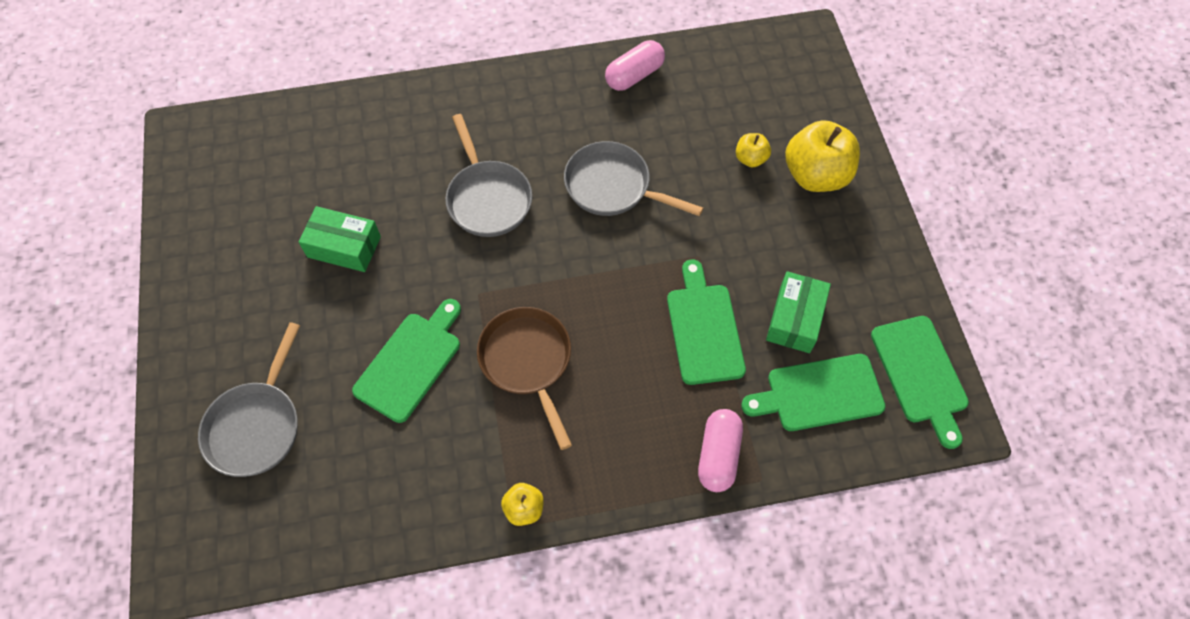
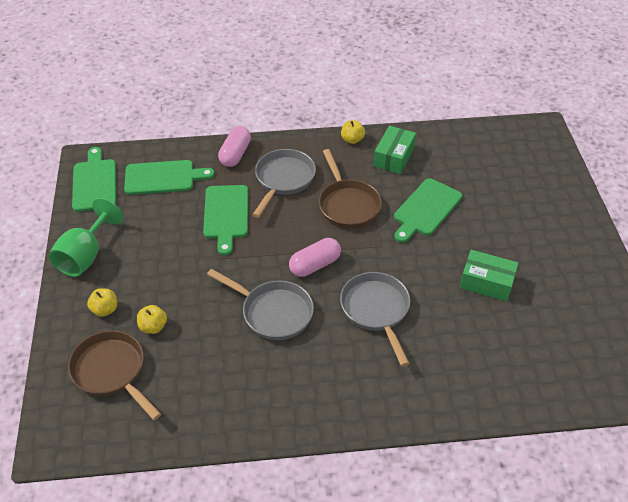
camera: 175 degrees left, 15 degrees down
(257, 426) = (519, 184): grey pan -> grey pan (283, 180)
(634, 75) = (236, 414): pink capsule -> pink capsule (315, 265)
(778, 107) = (111, 371): none -> brown pan
(795, 319) = (162, 216): green box -> green box (394, 157)
(815, 175) = (105, 310): yellow apple -> yellow apple, size x0.49
(873, 246) = (85, 256): none -> green goblet

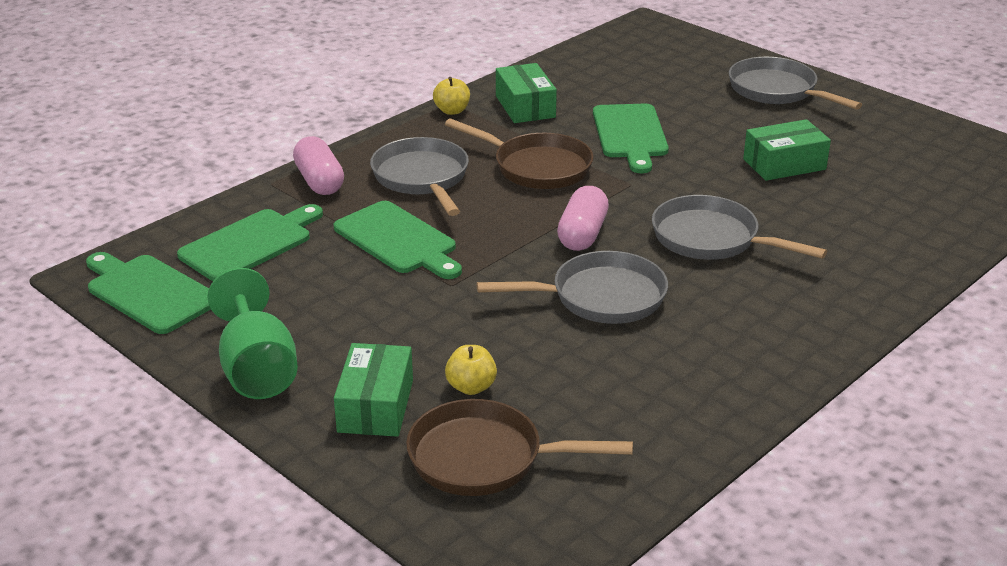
camera: 40 degrees left, 15 degrees down
(105, 310) = (375, 406): yellow apple -> green box
(557, 223) = (777, 91): none -> grey pan

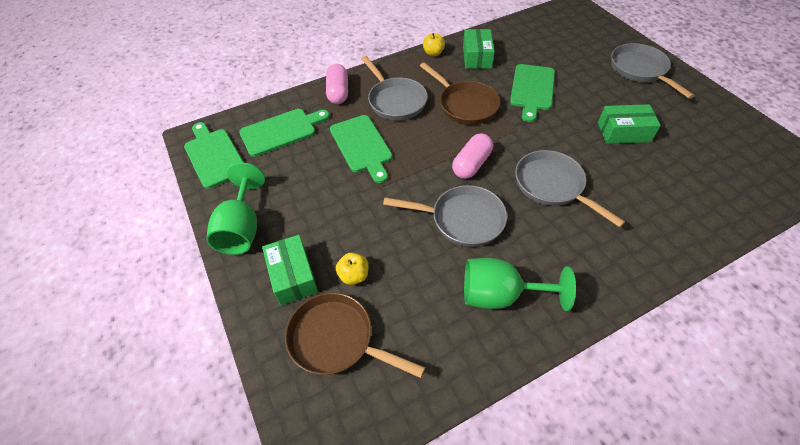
camera: 20 degrees right, 20 degrees up
(375, 406) = (293, 276): green box -> green box turned 45 degrees counterclockwise
(422, 178) = (395, 101): grey pan -> grey pan turned 150 degrees clockwise
(694, 366) = (500, 295): none -> green goblet

